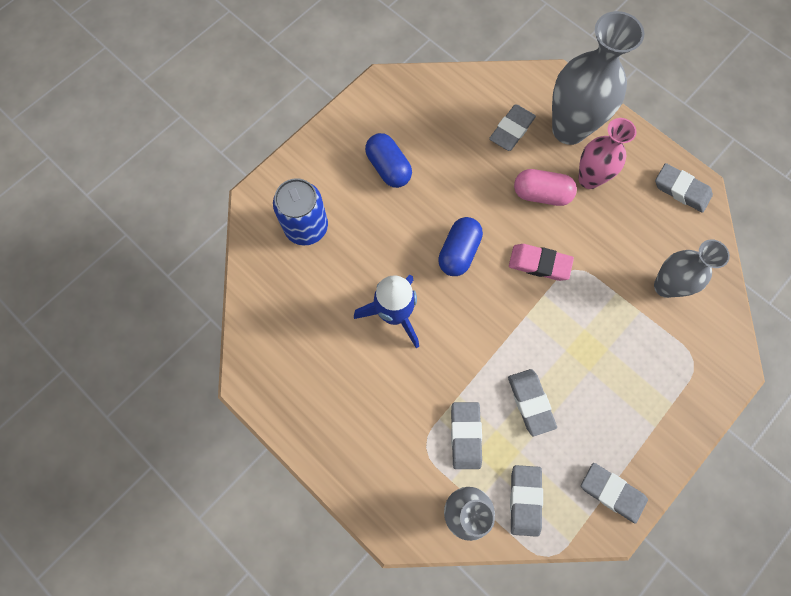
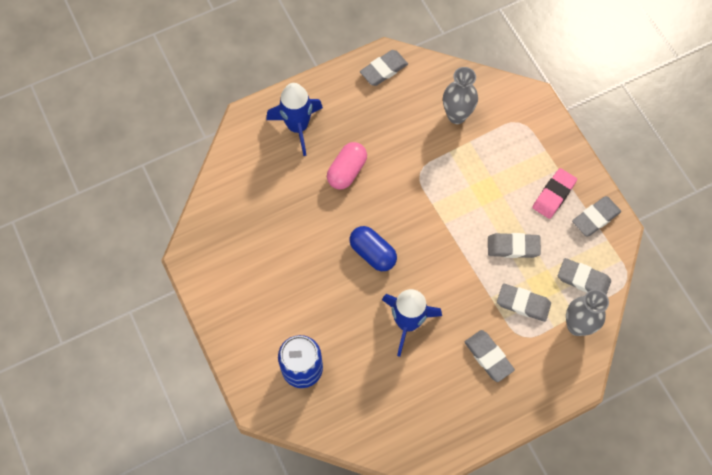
camera: 70 degrees left, 5 degrees down
(388, 168) = (273, 281): blue capsule -> none
(511, 130) = (279, 170): grey eraser -> grey eraser (488, 357)
(539, 264) = (405, 196): pink eraser -> pink eraser (553, 195)
(569, 129) = (297, 127): grey vase -> blue rocket
(589, 179) = (348, 130): pink vase -> none

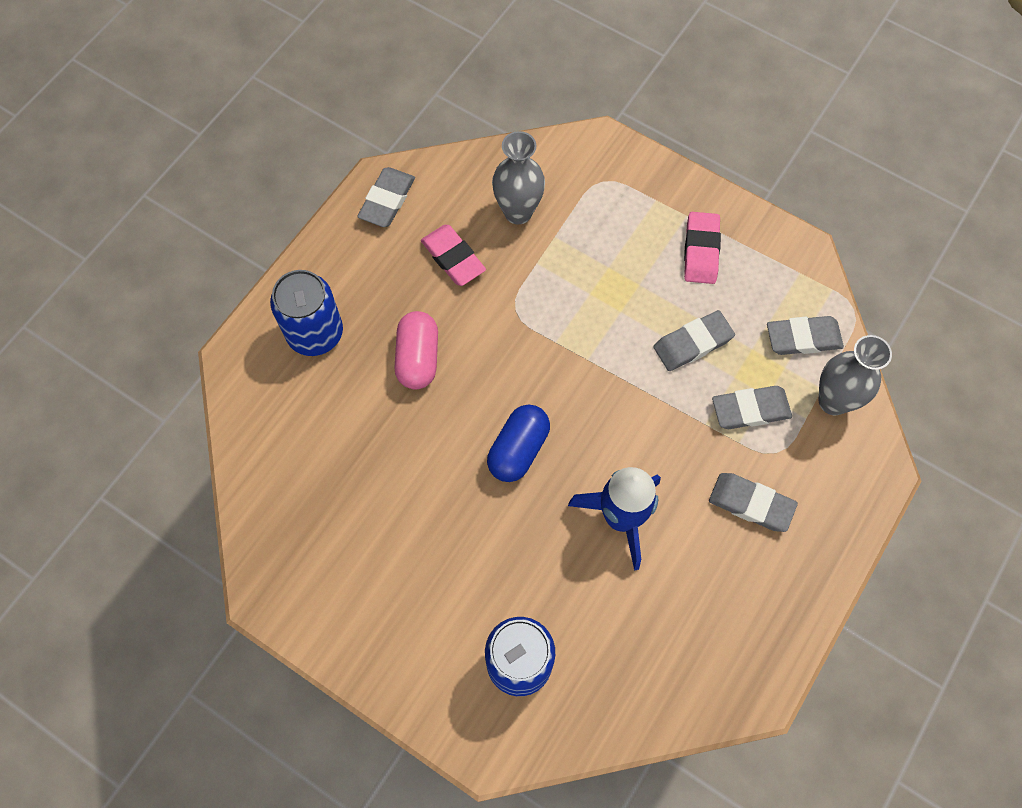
camera: 30 degrees left, 0 degrees up
(297, 127) = (315, 333): blue rocket -> blue can
(372, 253) = (518, 450): blue capsule -> blue capsule turned 75 degrees counterclockwise
(402, 123) = (453, 258): none -> pink eraser
(595, 218) = (769, 252): grey eraser -> none

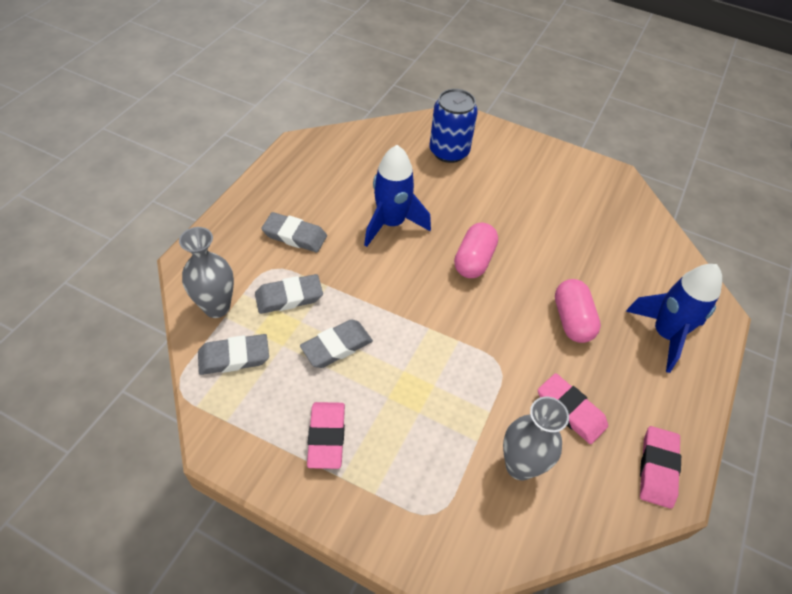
camera: 170 degrees right, 15 degrees down
(315, 333) = (665, 334): blue can -> blue rocket
(387, 200) = (657, 468): grey eraser -> pink eraser
(518, 450) = (473, 260): blue capsule -> pink capsule

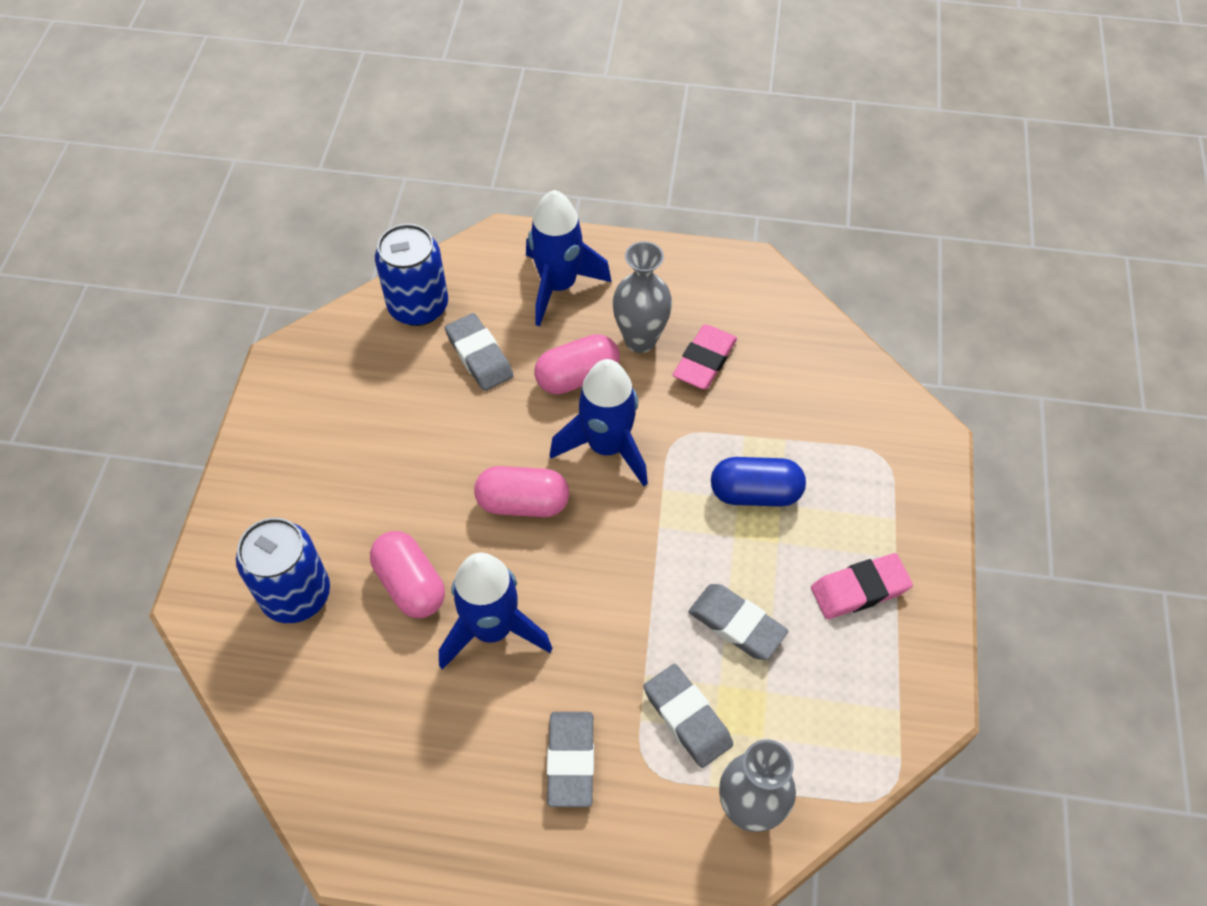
camera: 105 degrees left, 5 degrees up
(234, 357) = (813, 745): grey eraser -> grey eraser (479, 356)
(434, 398) = (755, 493): none -> blue capsule
(436, 196) = (410, 584): none -> pink capsule
(504, 318) = (607, 447): none -> blue rocket
(520, 466) = (793, 395): grey vase -> grey vase (640, 340)
(654, 247) = (418, 306): none -> blue can
(657, 468) = (734, 281): pink eraser -> none

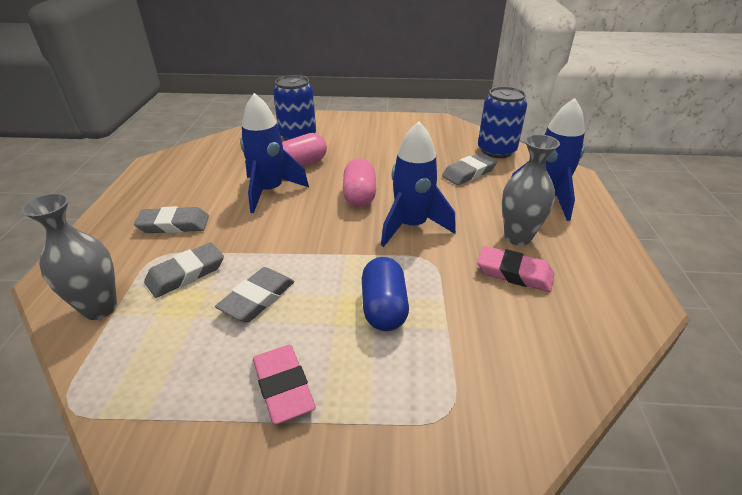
camera: 85 degrees right, 20 degrees down
(577, 377) = (468, 210): pink capsule -> none

